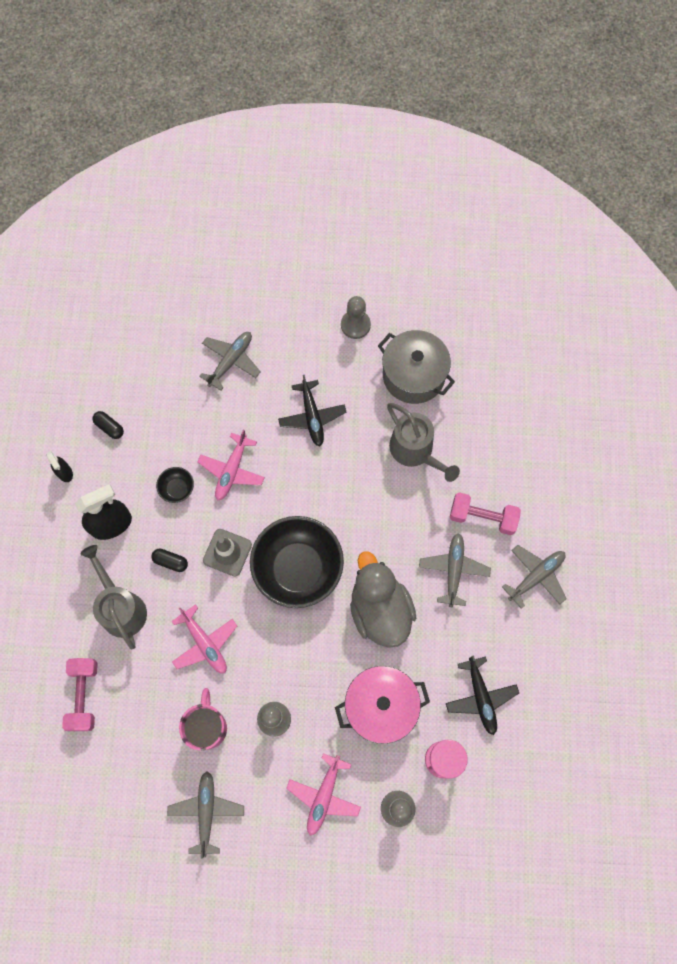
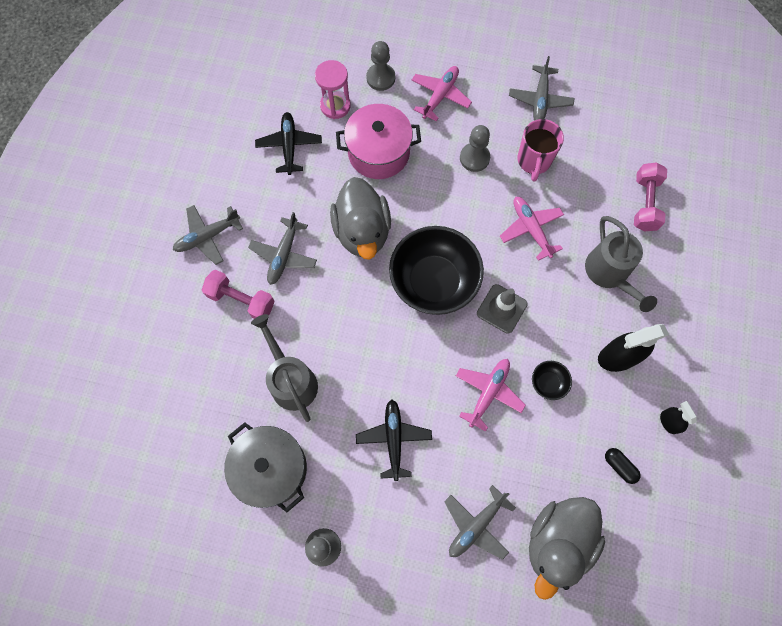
camera: 170 degrees left, 0 degrees up
(161, 360) = (557, 541): none -> grey duck
(170, 562) = (559, 309): black capsule -> none

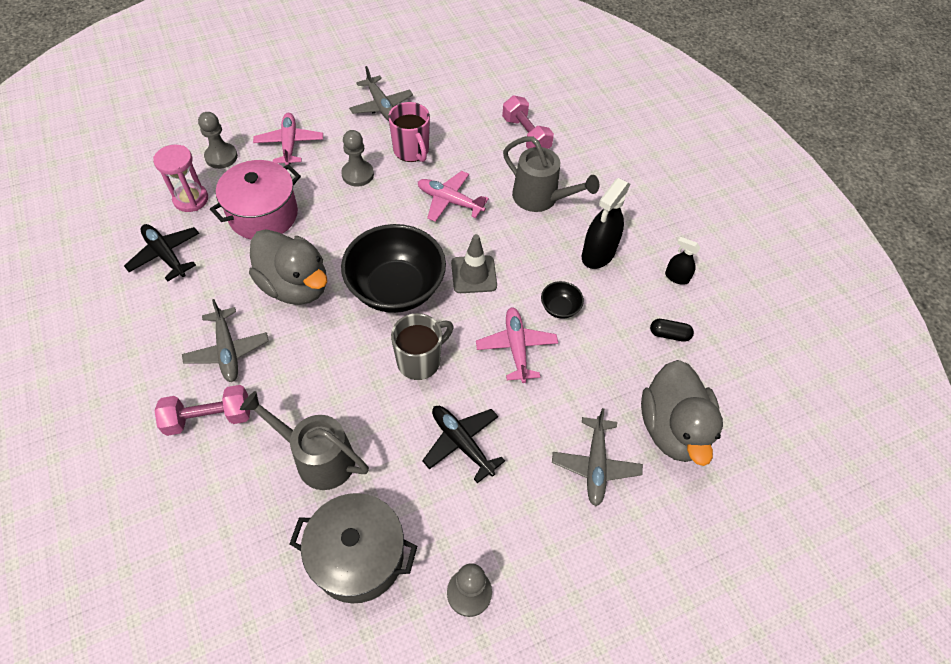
camera: 40 degrees left, 15 degrees down
(207, 237) = (128, 382): grey plane -> none
(409, 354) = (420, 361): none -> grey mug

